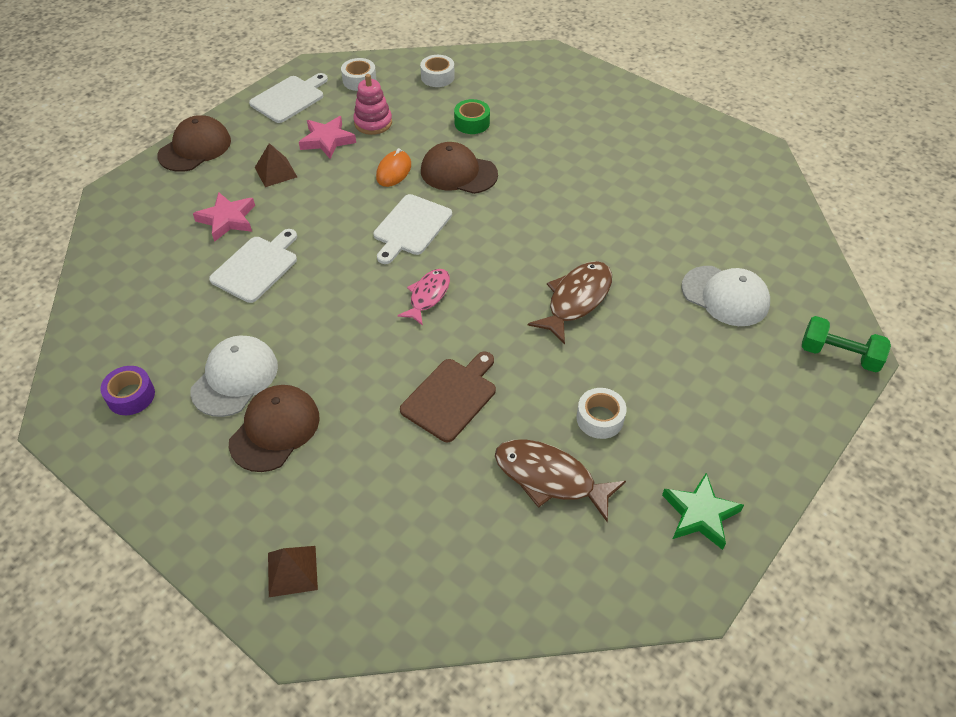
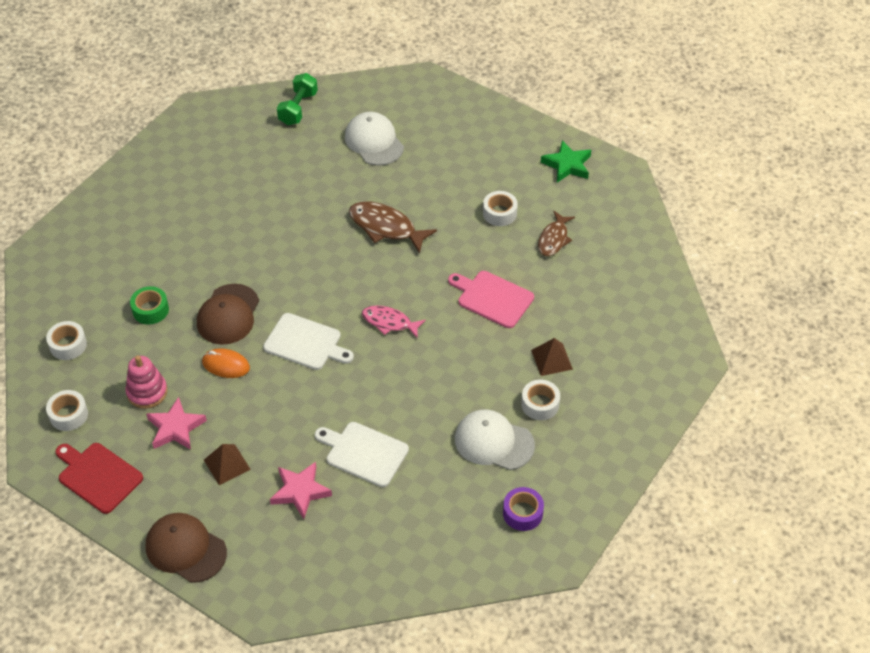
camera: 95 degrees left, 0 degrees up
(275, 429) = (540, 404): brown cap -> white tape
(289, 98) = (98, 476): white cutting board -> red cutting board
(292, 571) = (653, 372): brown pyramid -> brown pyramid (551, 359)
(451, 397) = (492, 298): brown cutting board -> pink cutting board
(550, 478) = (554, 239): brown fish -> brown fish, size x0.66
(725, 296) = (374, 141): white cap -> white cap turned 60 degrees counterclockwise
(839, 355) = (426, 88): green dumbbell -> green dumbbell (298, 108)

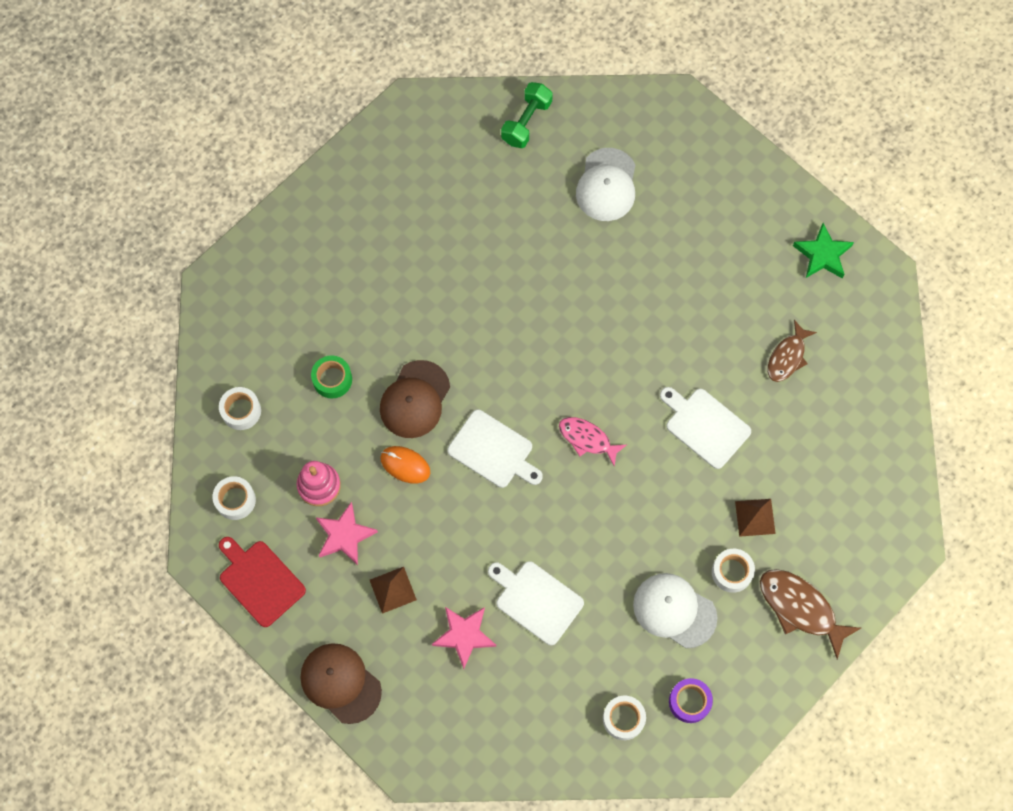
camera: 10 degrees right, 20 degrees up
(374, 141) = (606, 185): white cap -> white cap turned 150 degrees counterclockwise
(386, 227) = (602, 310): brown fish -> brown fish (800, 608)
(492, 298) = (705, 426): pink cutting board -> white cutting board
(499, 213) = (733, 311): white tape -> white tape (623, 719)

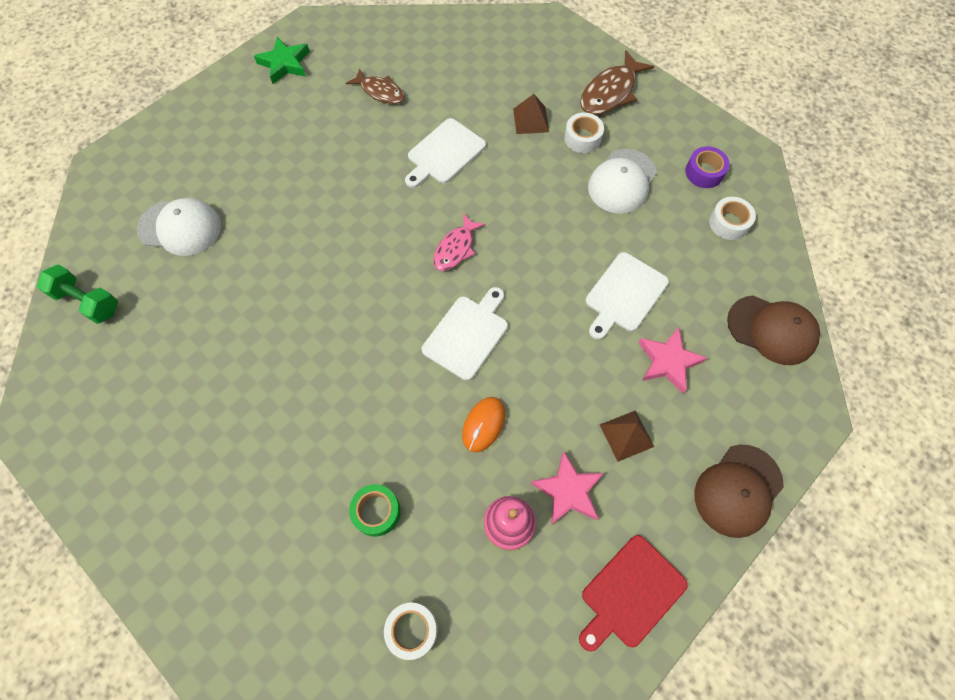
camera: 90 degrees left, 5 degrees down
(235, 500) = (530, 631): white tape -> none
(415, 399) = (406, 415): brown cap -> brown cap (772, 330)

